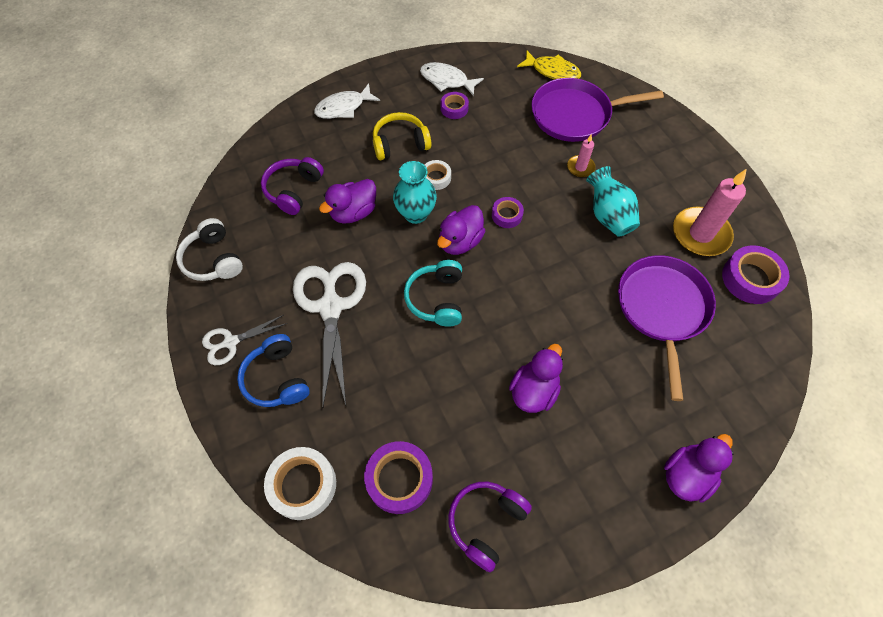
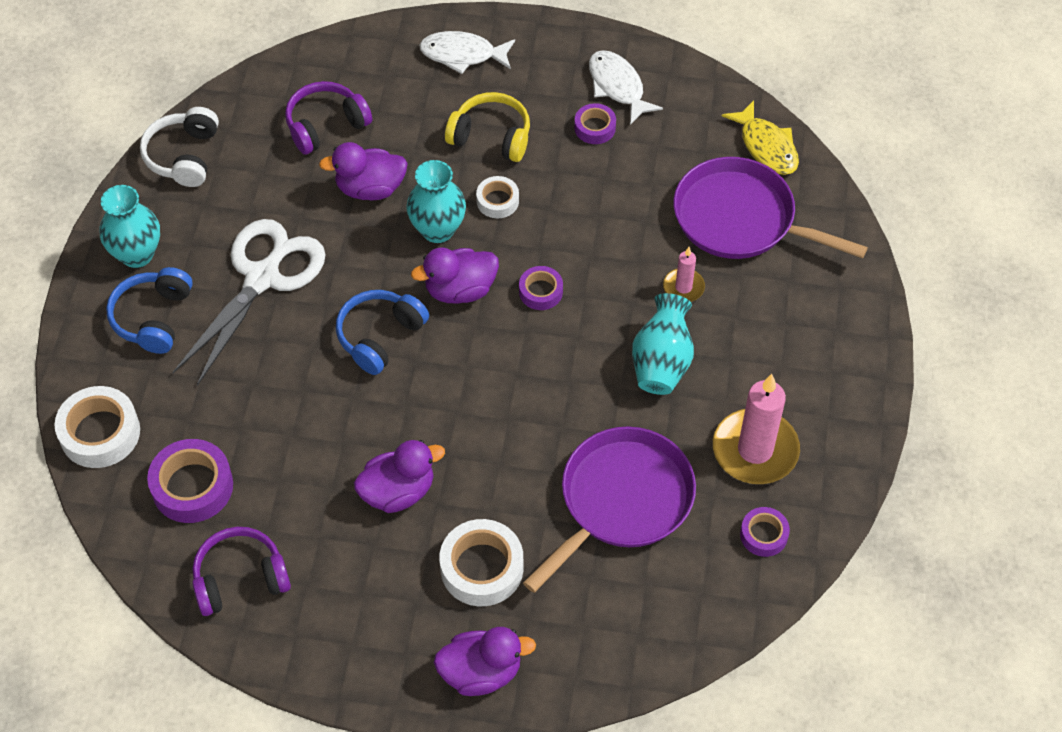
camera: 35 degrees right, 5 degrees down
(231, 342) = (137, 254): white scissors -> turquoise vase
(437, 299) = (380, 336): turquoise headphones -> blue headphones
(625, 405) = (482, 568): none -> white tape
(750, 279) = (763, 535): purple tape -> purple tape, size x0.58

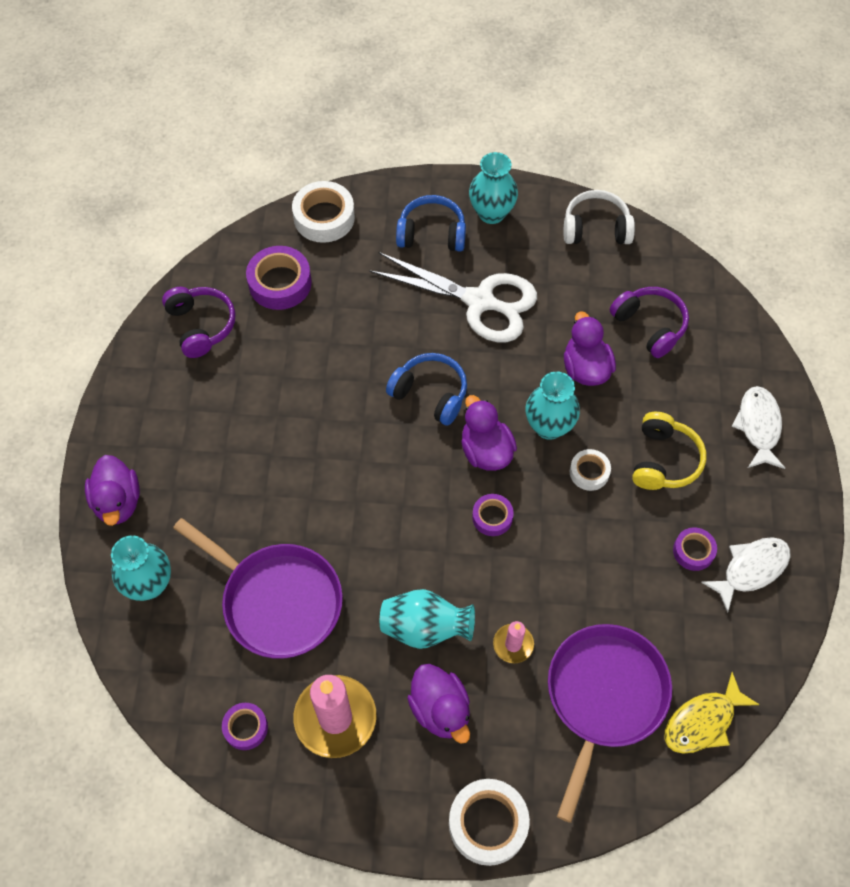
camera: 85 degrees right, 5 degrees up
(398, 492) = (280, 424): purple duck -> purple duck (440, 709)
(482, 568) = (211, 494): white tape -> white tape (488, 823)
(592, 634) = (149, 584): none -> turquoise vase

